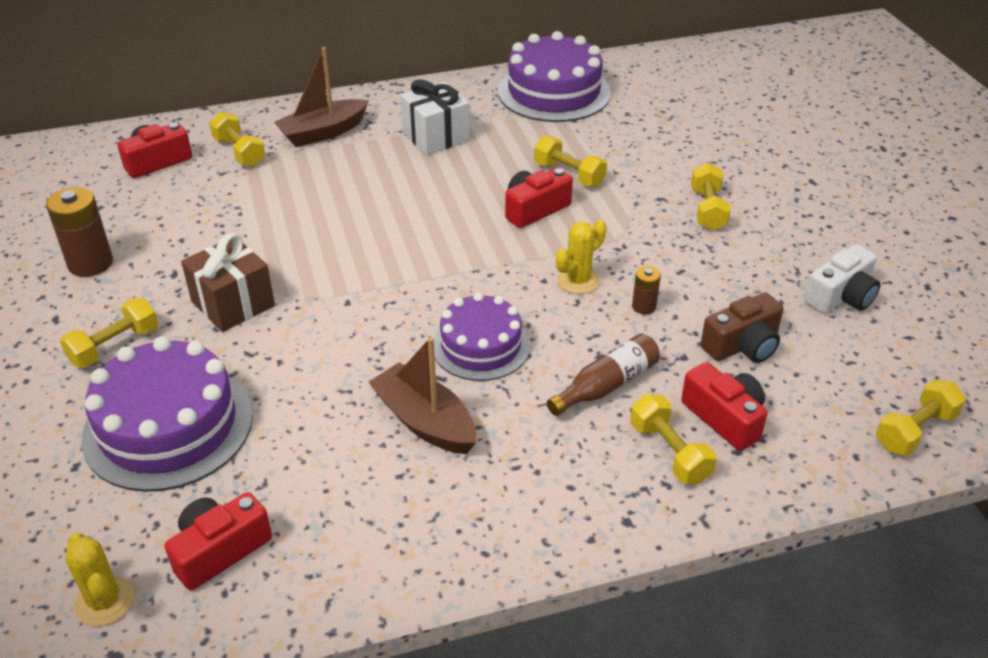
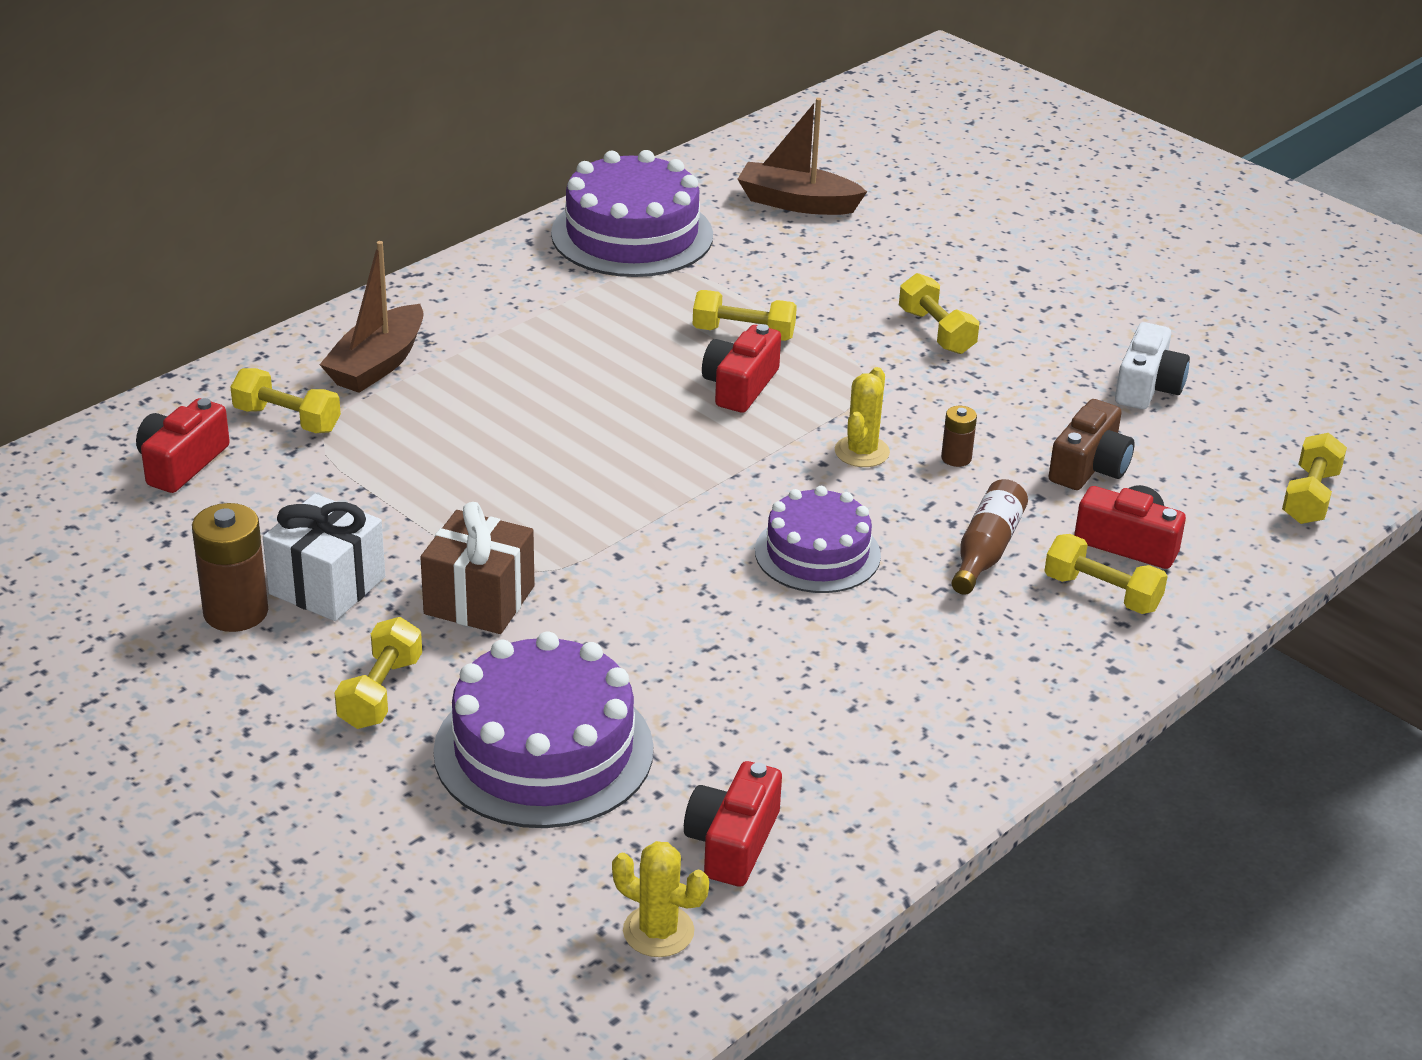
camera: 30 degrees left, 5 degrees down
(425, 421) = (829, 648): brown boat -> brown boat (797, 203)
(436, 136) = (534, 330): white gift -> white gift (327, 585)

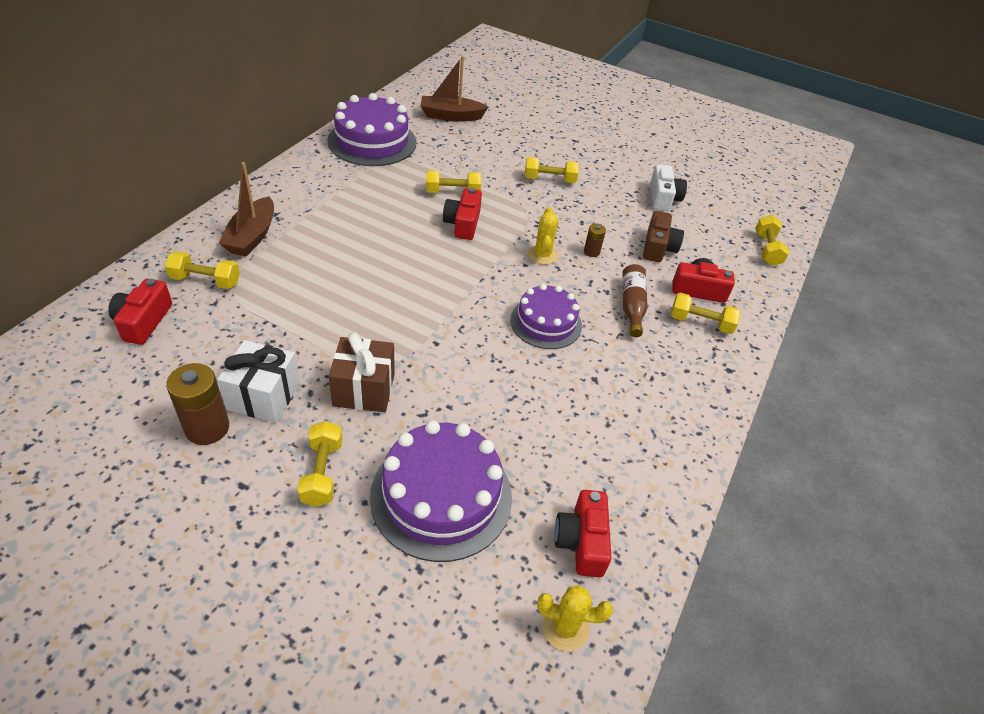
camera: 20 degrees left, 10 degrees up
(936, 331) = (549, 180): yellow dumbbell -> yellow dumbbell turned 45 degrees counterclockwise

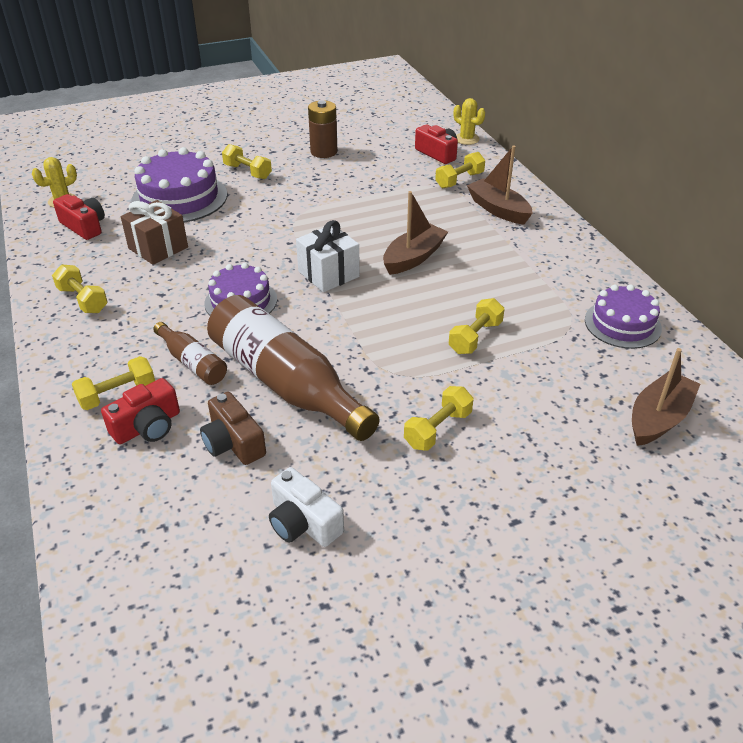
camera: 135 degrees right, 5 degrees down
(263, 396) = (325, 171): white gift -> white gift (329, 274)
(364, 389) = (286, 202): brown gift -> brown gift (158, 248)
(372, 141) = (622, 324): purple cake -> purple cake, size x0.64
(383, 255) = (413, 258): none -> brown boat
(463, 224) = (415, 319): red camera -> none
(542, 255) = (318, 346): yellow cactus -> yellow cactus (466, 139)
(591, 252) = (286, 383): brown battery -> brown bottle
(767, 249) = (109, 554): yellow dumbbell -> yellow dumbbell (83, 300)

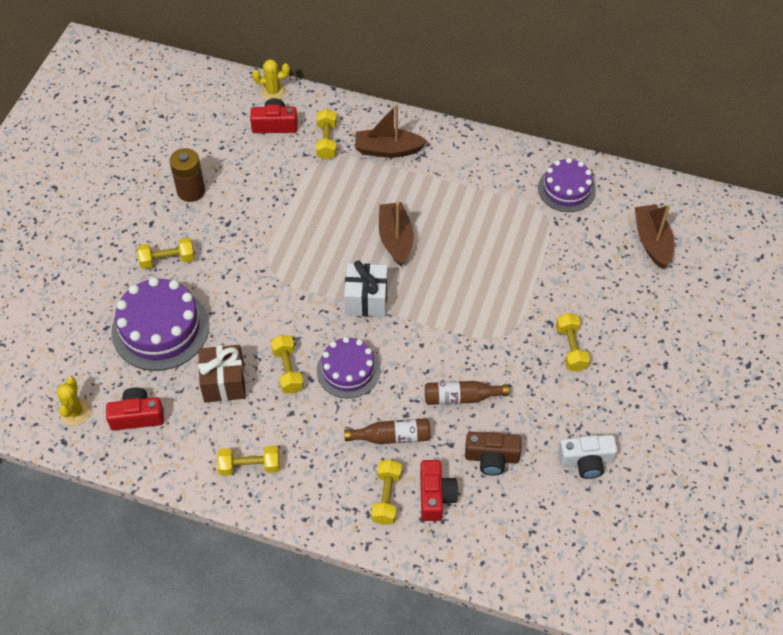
camera: 50 degrees left, 15 degrees up
(286, 383) = (461, 397): brown bottle -> brown bottle, size x0.49
(475, 337) = (510, 270): yellow dumbbell -> yellow dumbbell (287, 370)

